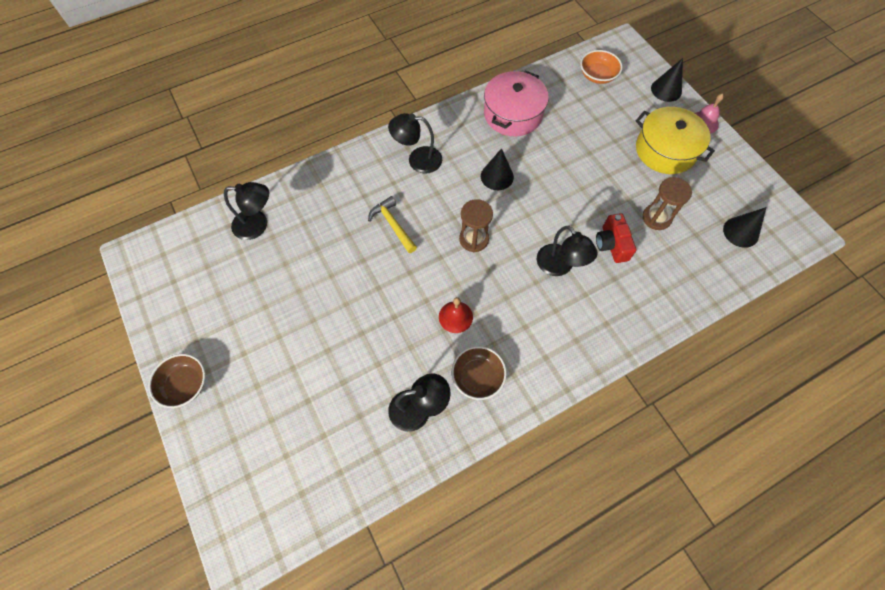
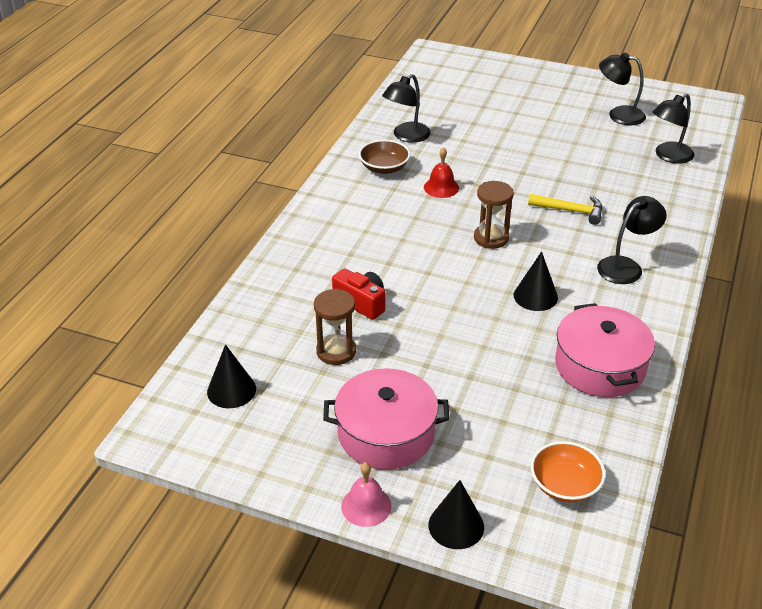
camera: 140 degrees right, 25 degrees down
(185, 384) = (567, 78): brown bowl -> none
(559, 266) = (393, 260): black lamp -> black lamp (618, 115)
(665, 150) = (386, 433): yellow pot -> pink pot

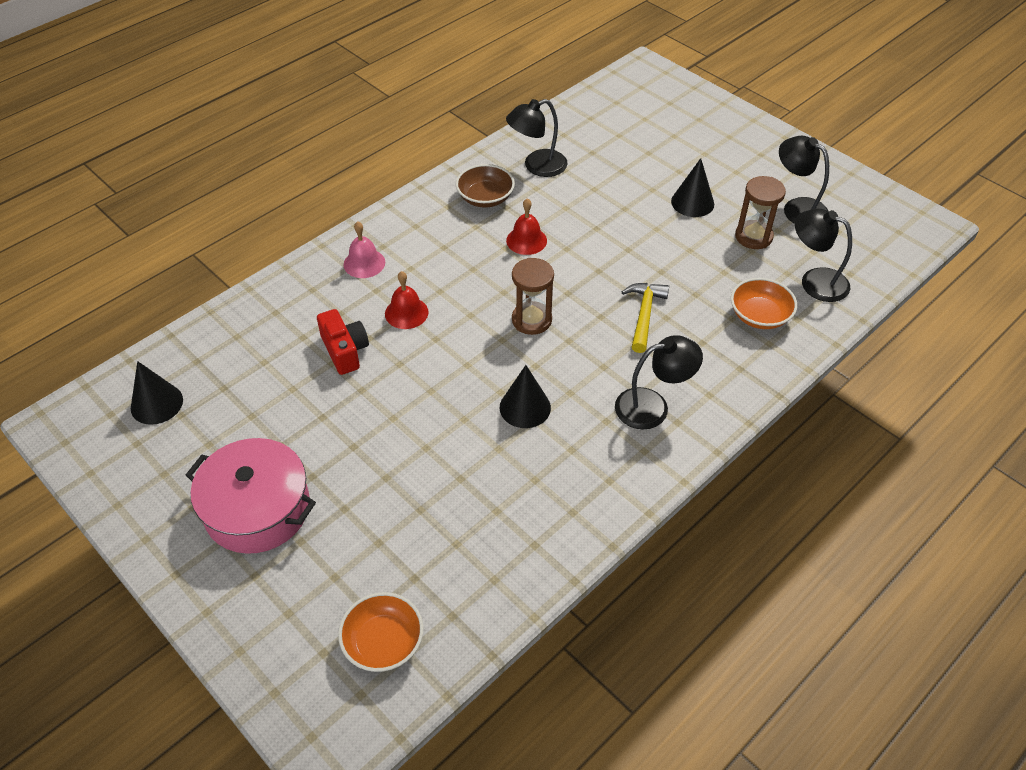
camera: 25 degrees right, 10 degrees up
(336, 351) = (280, 398): brown hourglass -> brown hourglass (753, 237)
(366, 506) = (181, 581): pink bell -> pink bell (364, 263)
(389, 262) = (406, 313): none -> red bell
(456, 526) = (245, 640): black cone -> black cone (692, 202)
(570, 211) = (644, 315): yellow hammer -> yellow hammer turned 120 degrees counterclockwise
(600, 366) = (528, 518): pink pot -> none
(650, 188) = (759, 316): none -> orange bowl
(668, 156) = (815, 281): black lamp -> black lamp turned 45 degrees clockwise

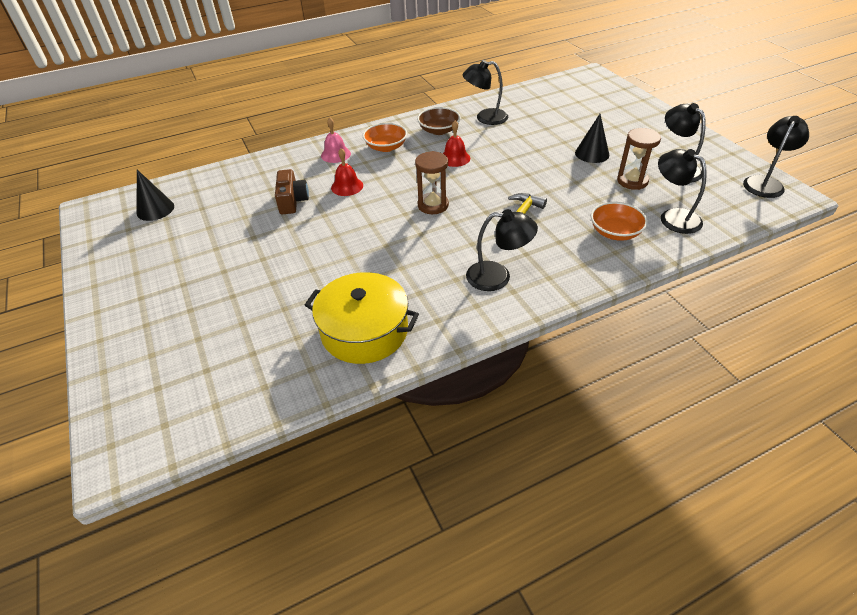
camera: 20 degrees right, 5 degrees down
(257, 509) = (175, 283): pink pot -> none
(345, 351) = (292, 201): red camera -> brown camera
(383, 642) = (203, 392): orange bowl -> orange bowl (386, 147)
(525, 407) = (398, 258): black cone -> none
(532, 515) = (364, 331): none -> yellow pot
(898, 211) = (765, 183): none -> black lamp

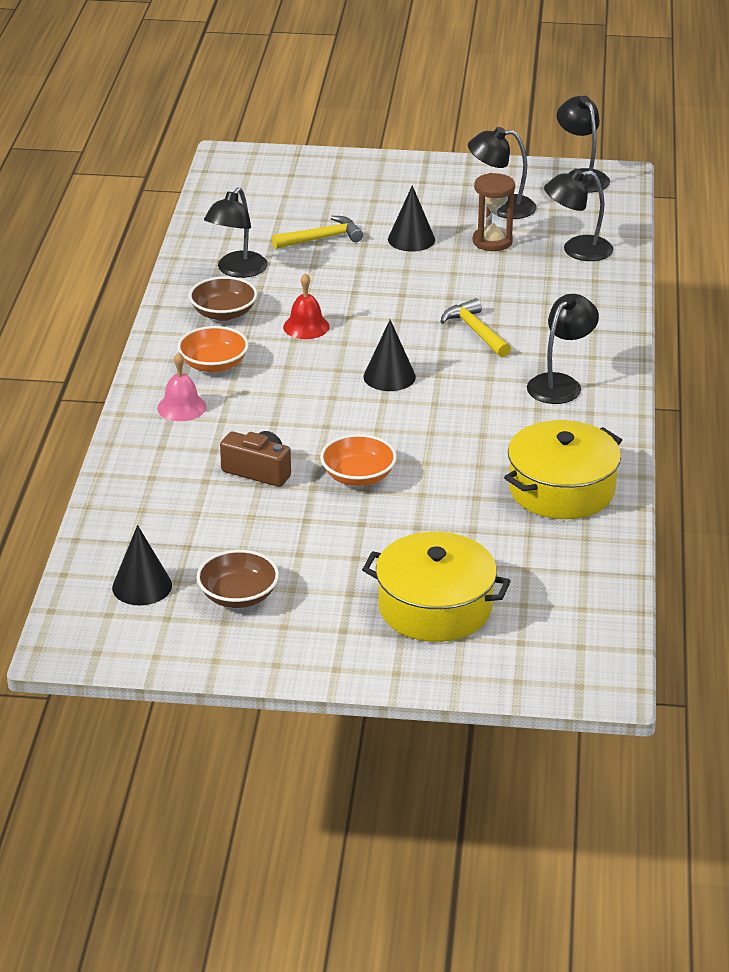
camera: 60 degrees left, 10 degrees down
(160, 244) = (238, 596): none -> brown bowl
(183, 327) = (435, 607): none -> yellow pot
(347, 186) = (274, 422): red bell -> none
(433, 205) = (389, 376): brown hourglass -> black cone
(551, 127) = (322, 238): none -> yellow hammer
(615, 232) = (565, 291): orange bowl -> orange bowl (358, 476)

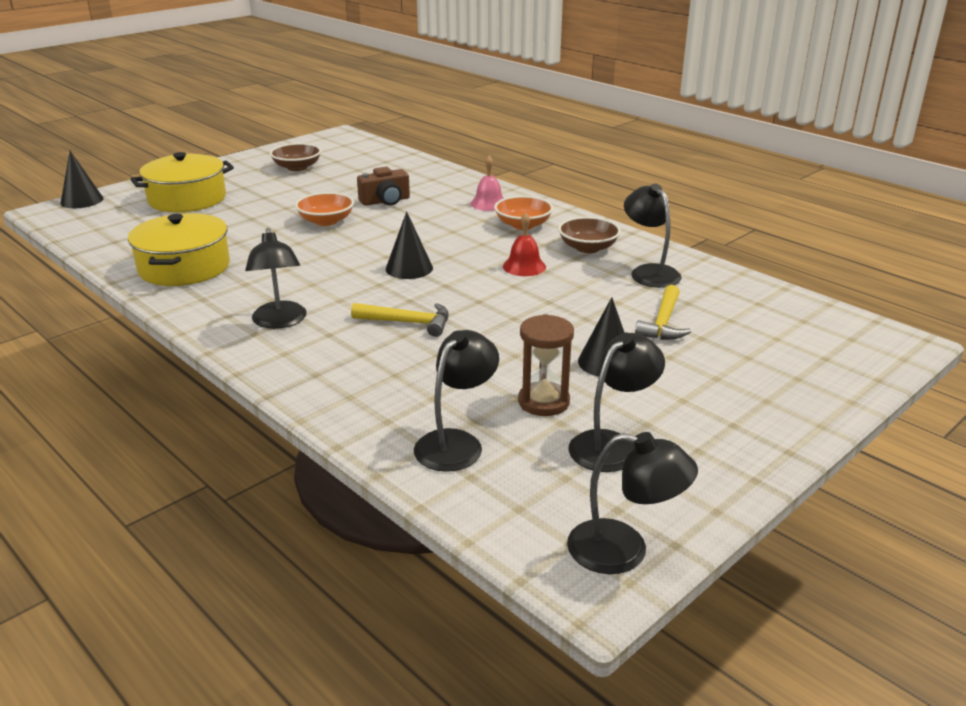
camera: 130 degrees right, 5 degrees down
(142, 586) = (348, 154): black cone -> black cone (82, 200)

